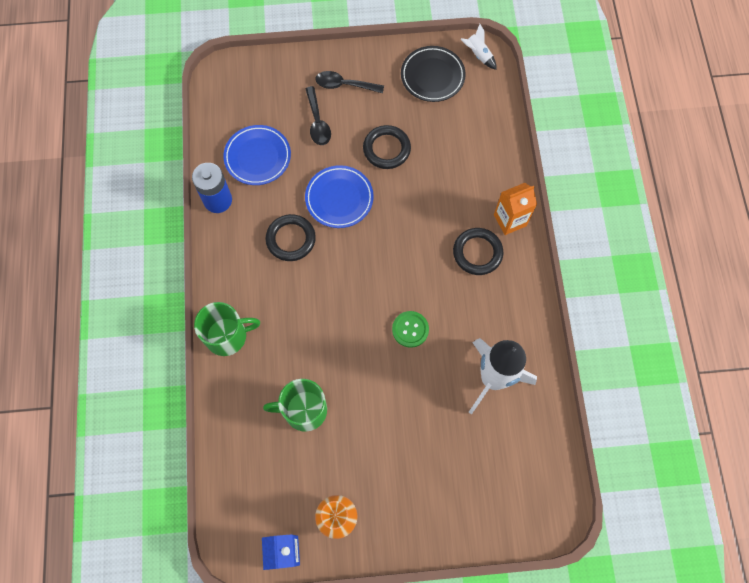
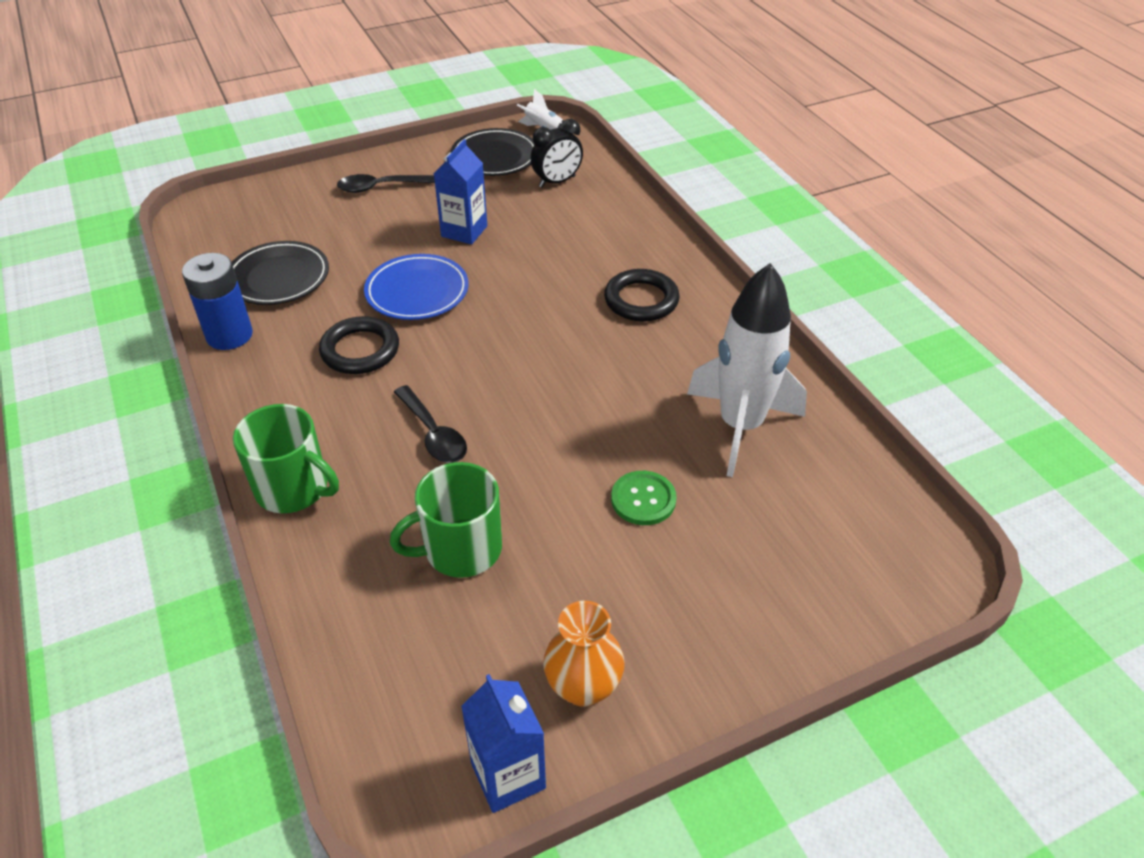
camera: 20 degrees left, 25 degrees down
(227, 336) = (293, 488): green mug -> green mug turned 60 degrees clockwise
(257, 157) = (278, 278): blue plate -> black plate
(317, 122) = (355, 227): black spoon -> black spoon (433, 434)
(386, 149) = (464, 231): black ring -> blue carton
(410, 329) = (587, 403): green button -> green button (643, 499)
(466, 117) = (557, 182): none -> black clock
(510, 220) = (667, 259): orange carton -> none

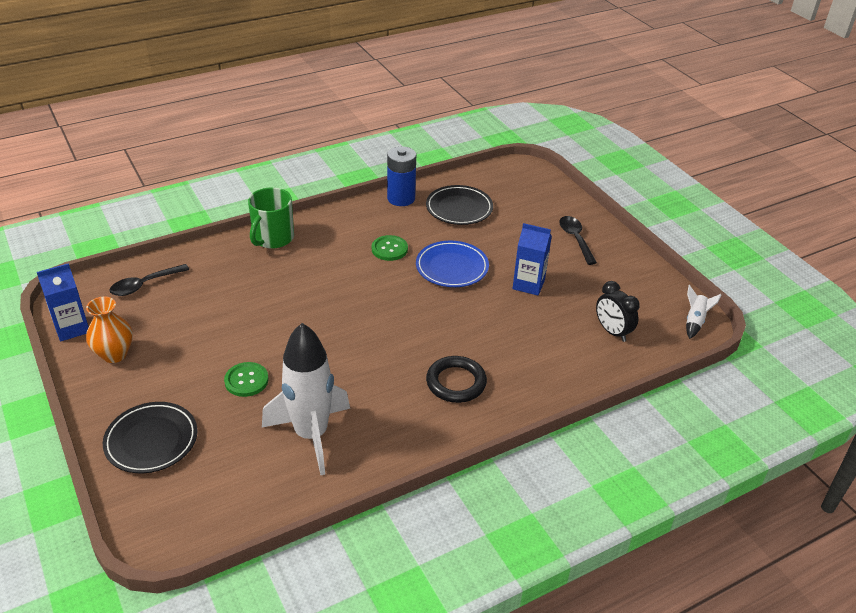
camera: 85 degrees right, 5 degrees down
(360, 350) = (389, 249): black ring -> green button
(433, 434) = (312, 285): black spoon -> black spoon (144, 285)
(461, 549) = (219, 303): green mug -> none
(495, 157) = (638, 294): black plate -> black plate (151, 441)

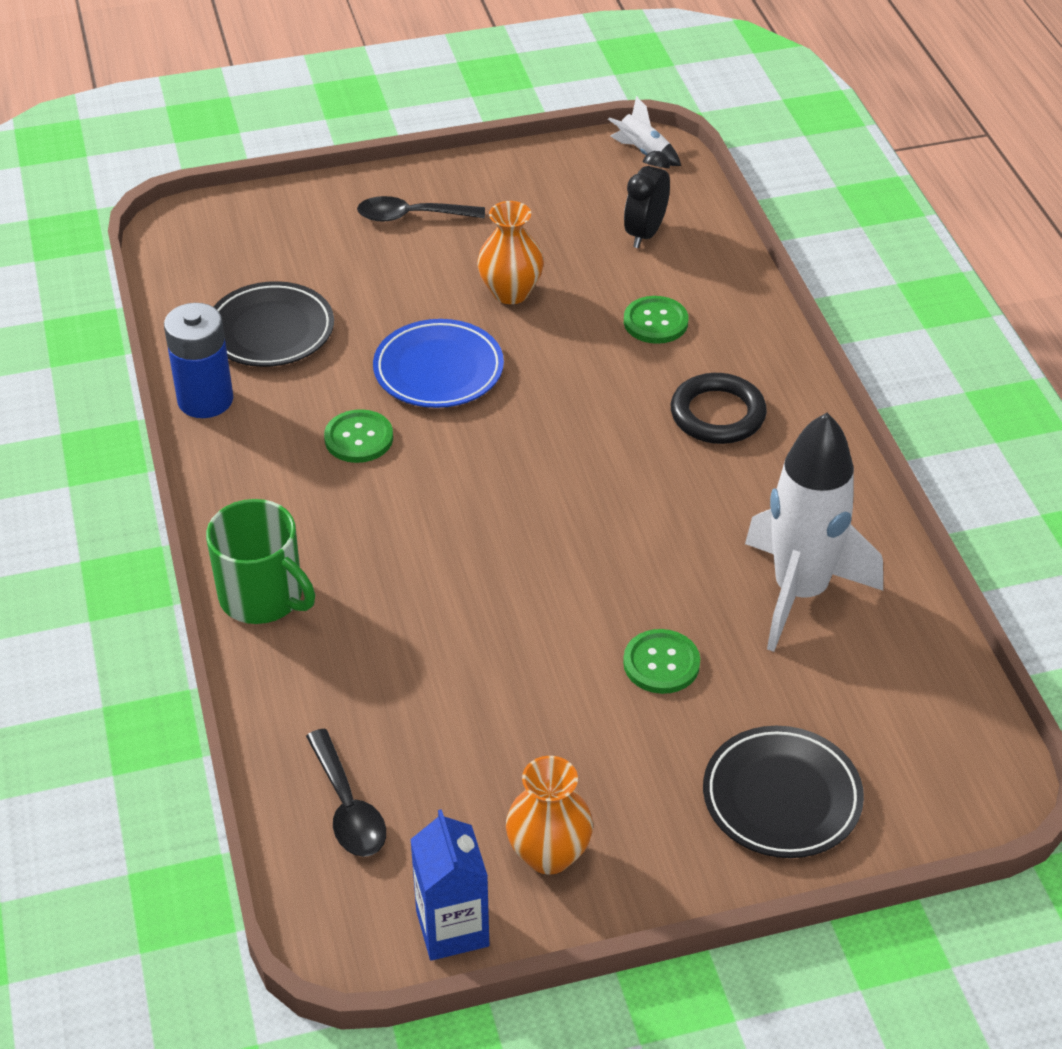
camera: 75 degrees left, 5 degrees up
(528, 284) = (510, 292): blue carton -> orange vase
(529, 346) = (655, 322): none -> green button
(612, 332) = (645, 233): black clock -> black clock turned 135 degrees clockwise

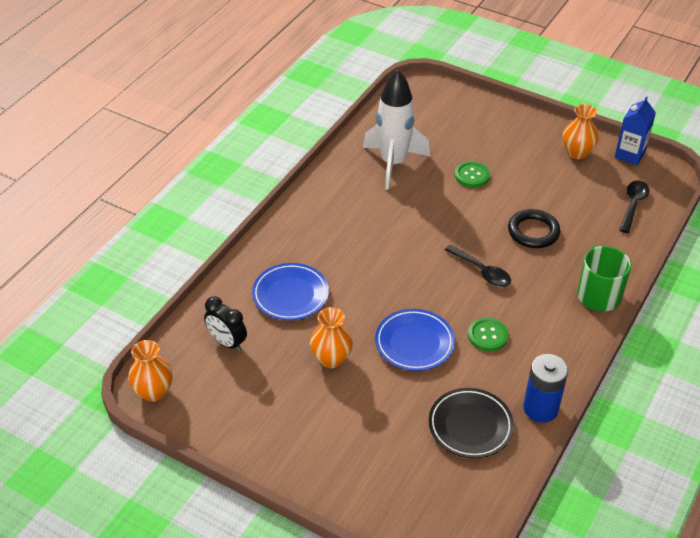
camera: 135 degrees left, 0 degrees up
(411, 216) = (320, 445): black spoon -> black spoon (482, 271)
(643, 152) = (153, 392): white rocket -> orange vase
(645, 233) = (227, 342): black clock -> black clock turned 60 degrees clockwise
(655, 322) = (290, 295): green button -> blue plate
(717, 414) = (327, 238): black ring -> black ring (533, 232)
(781, 797) = (483, 120): black plate -> none

